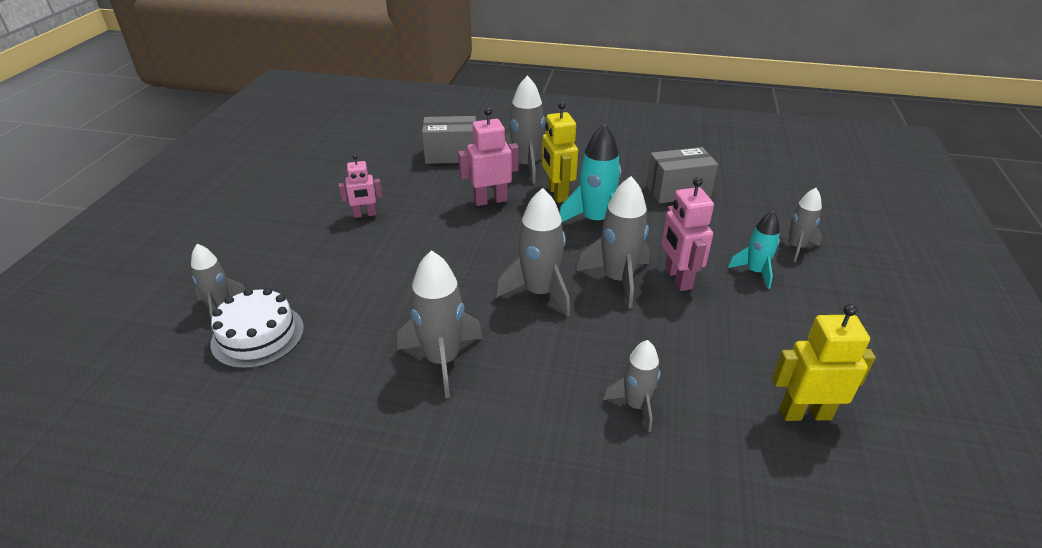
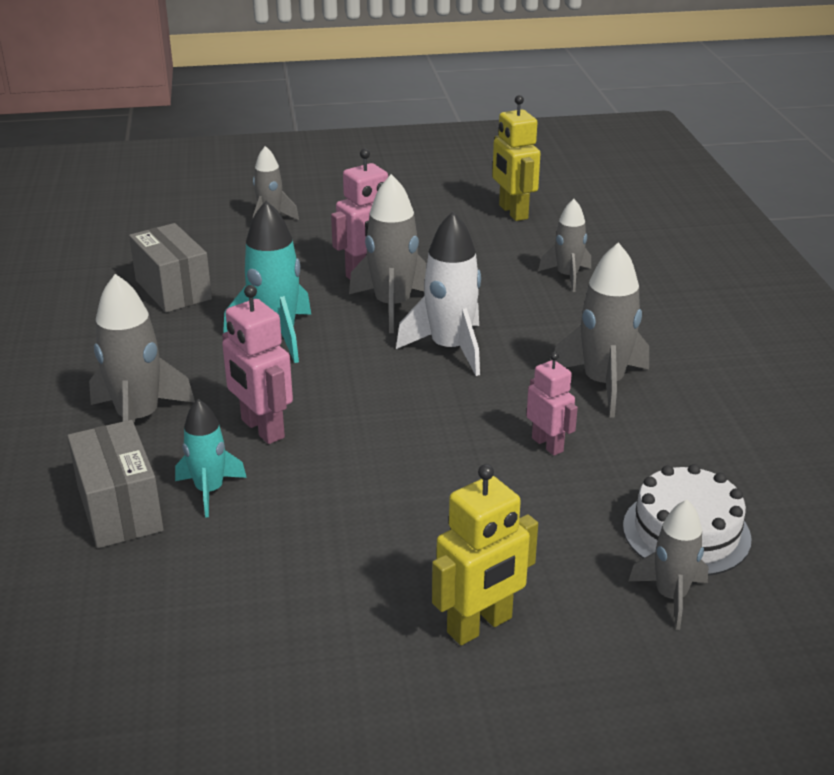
camera: 110 degrees left, 5 degrees down
(365, 214) = (364, 543): pink robot -> pink robot (548, 444)
(539, 293) = (450, 349): grey rocket -> white rocket
(557, 194) = (218, 376): yellow robot -> yellow robot (480, 626)
(755, 272) = (329, 237): turquoise rocket -> turquoise rocket (209, 491)

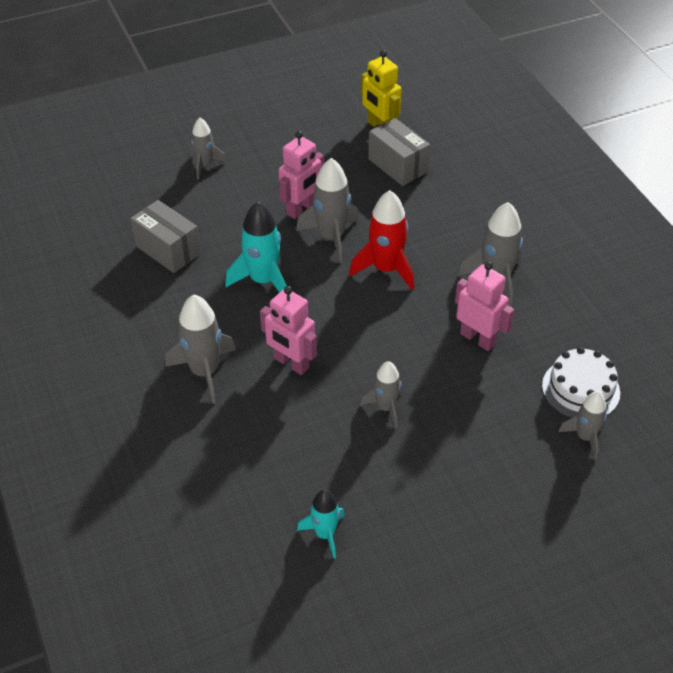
camera: 15 degrees left, 15 degrees up
(119, 509) = (230, 446): grey box -> grey box (397, 165)
(209, 491) = (281, 420): turquoise rocket -> turquoise rocket (325, 534)
(450, 349) = (386, 269): white rocket -> red rocket
(480, 626) = (485, 482): yellow robot -> none
(548, 444) = (478, 339): pink robot -> pink robot, size x1.52
(567, 276) = (440, 186): grey rocket -> grey rocket (386, 407)

